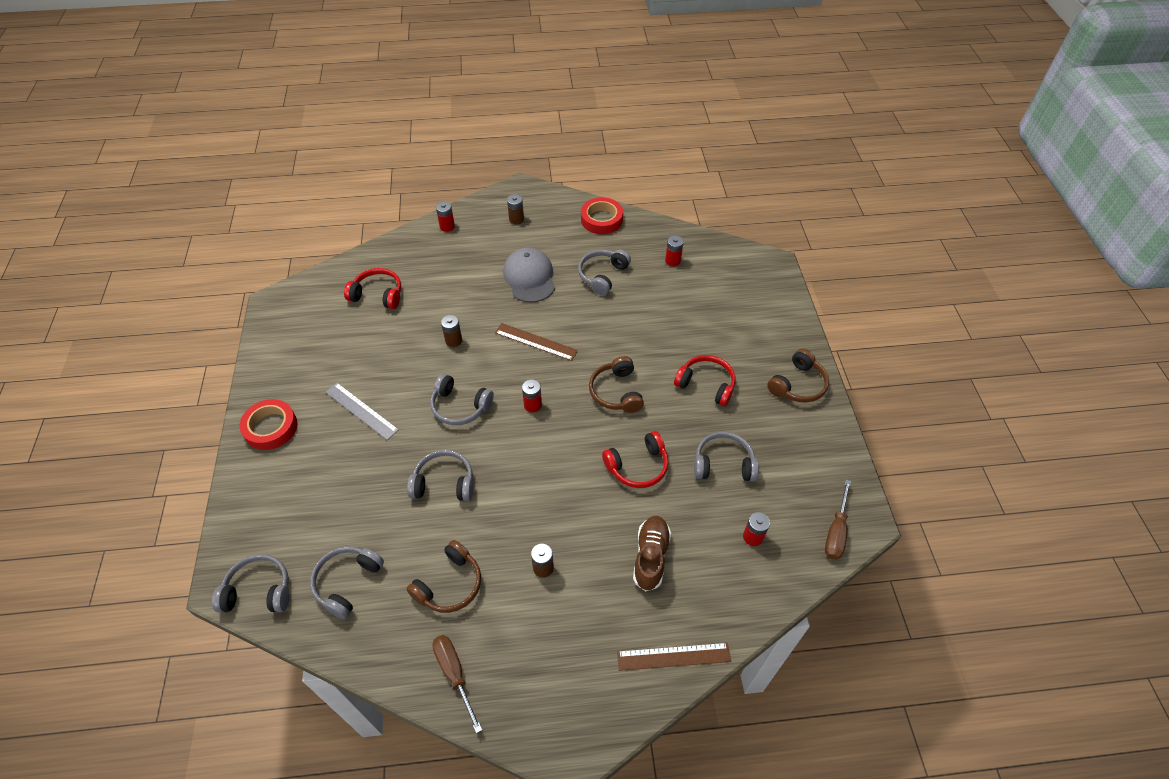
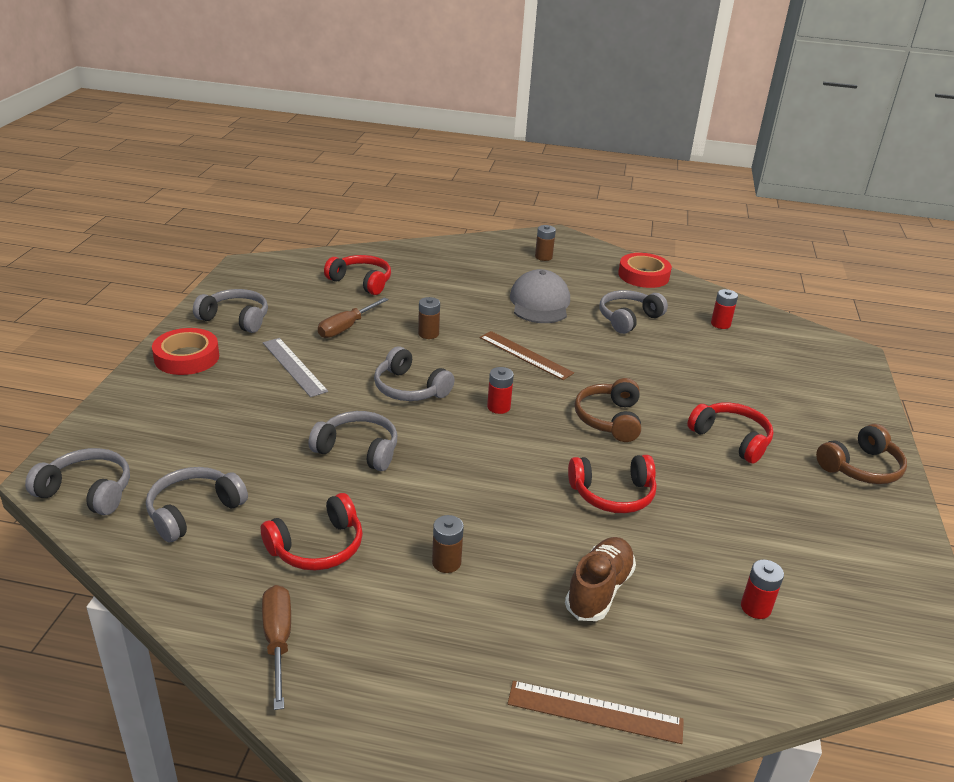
camera: 15 degrees right, 20 degrees down
(447, 226) = (463, 248): red battery -> none
(450, 584) = (317, 547): brown headphones -> red headphones
(723, 464) = (733, 520): grey headphones -> grey headphones (236, 319)
(836, 532) = (886, 635): brown screwdriver -> brown screwdriver (346, 327)

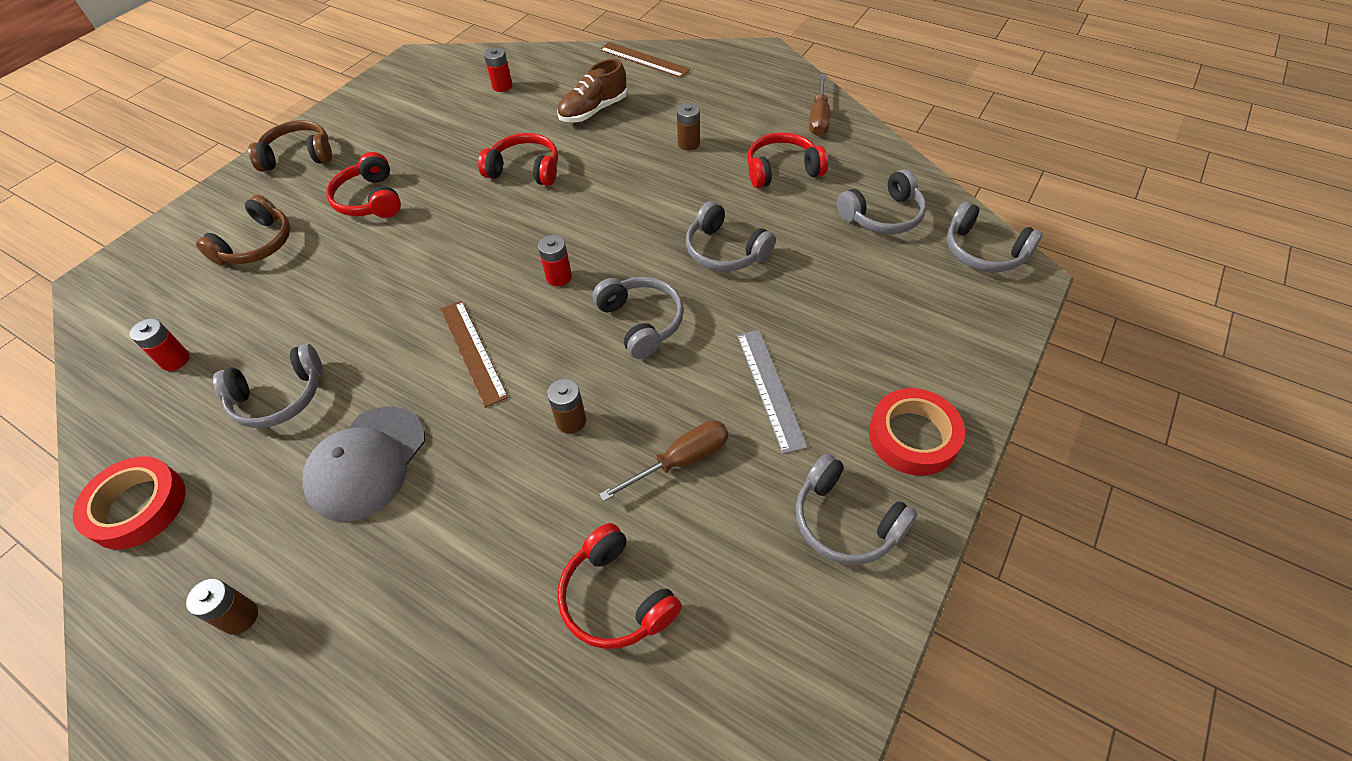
camera: 155 degrees left, 20 degrees up
(609, 419) = (460, 241): brown headphones -> brown headphones (257, 245)

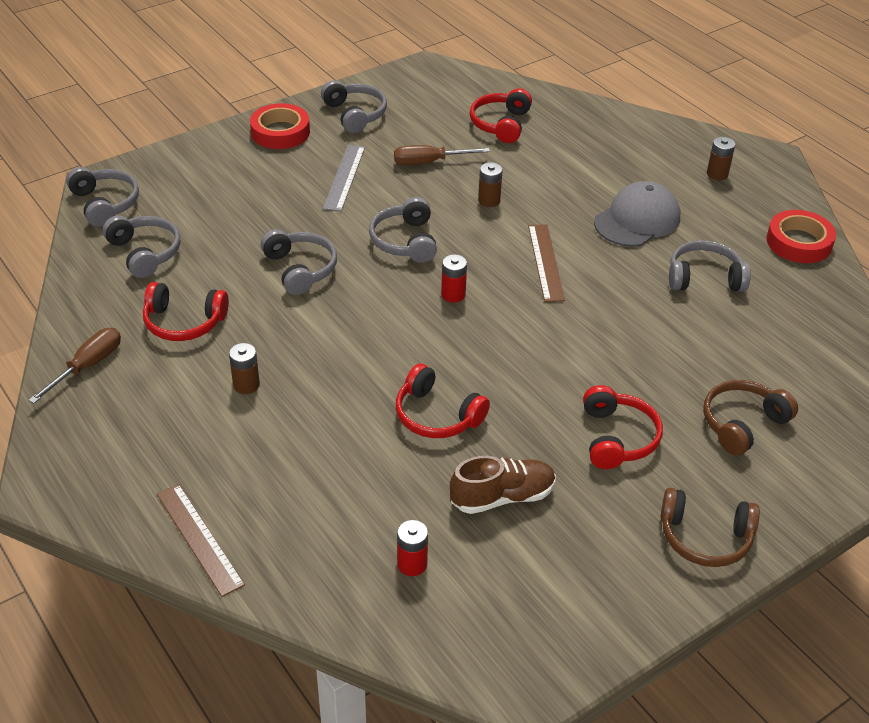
camera: 160 degrees left, 10 degrees down
(175, 360) = (800, 333): red battery -> none
(594, 111) = (318, 472): brown shoe -> brown shoe (502, 497)
(615, 598) = (500, 124): red headphones -> red headphones turned 150 degrees counterclockwise
(883, 216) = (145, 253): grey headphones -> grey headphones turned 60 degrees clockwise

